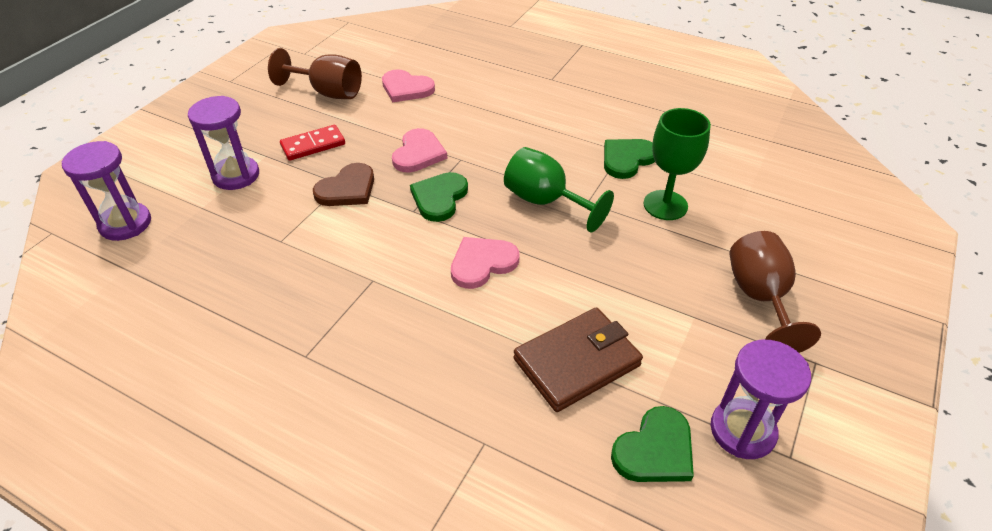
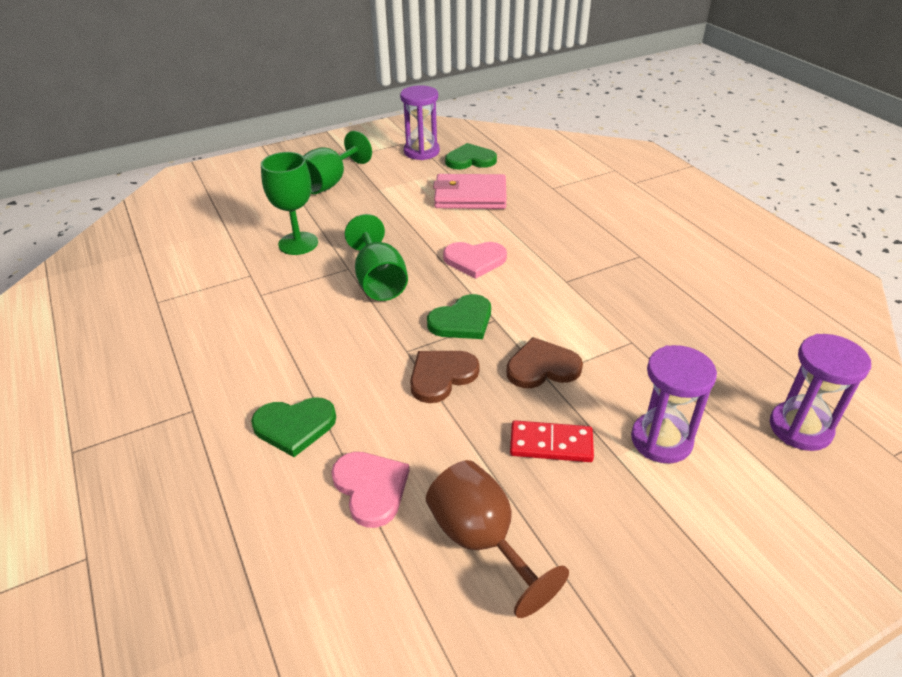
camera: 145 degrees left, 5 degrees down
(418, 153) = (441, 376): pink heart -> brown heart
(577, 362) = (470, 196): brown wallet -> pink wallet
(627, 159) = (268, 286): green heart -> green heart (294, 426)
(760, 298) = (330, 182): brown goblet -> green goblet

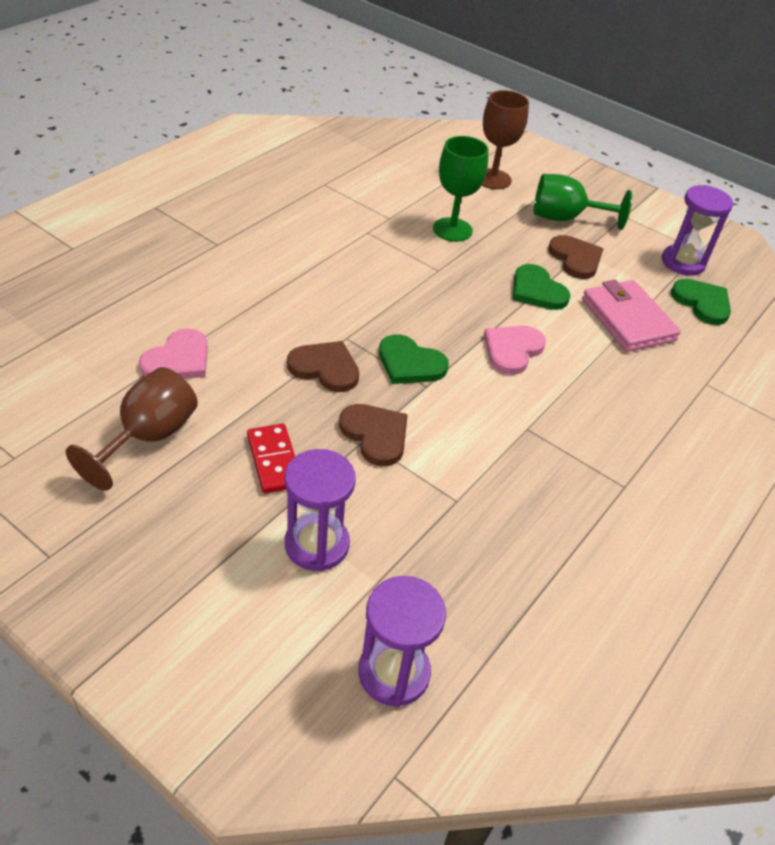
camera: 60 degrees right, 5 degrees up
(245, 200) = (493, 179): none -> brown goblet
(294, 426) = (224, 300): green heart -> green heart (537, 291)
(379, 281) = (432, 294): green goblet -> none
(384, 195) = (575, 259): none -> brown heart
(475, 260) = (512, 350): pink heart -> pink heart turned 60 degrees clockwise

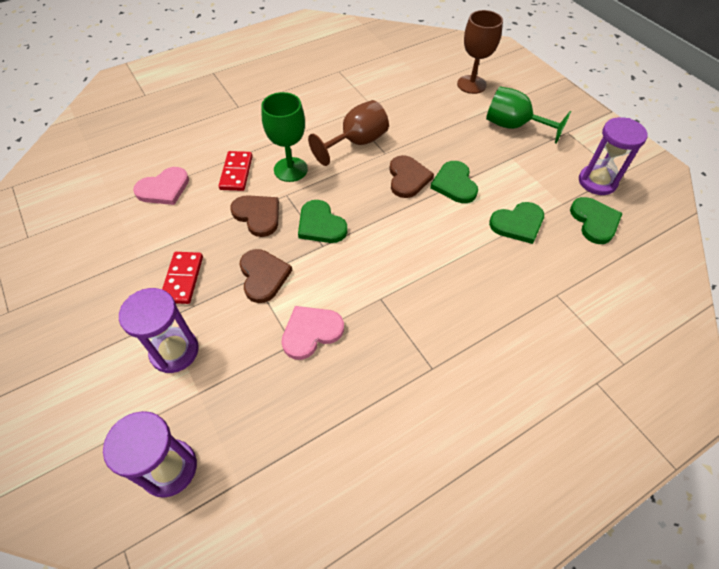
camera: 25 degrees right, 10 degrees up
(148, 437) = (113, 241): brown goblet -> brown goblet (356, 143)
(266, 323) = (236, 173): none -> red domino
(452, 230) = (415, 122): green goblet -> green goblet (290, 169)
(512, 350) = (406, 230): pink heart -> pink heart (311, 332)
(575, 259) = (502, 162): brown heart -> brown heart (407, 178)
(627, 320) = (518, 224): pink wallet -> green heart

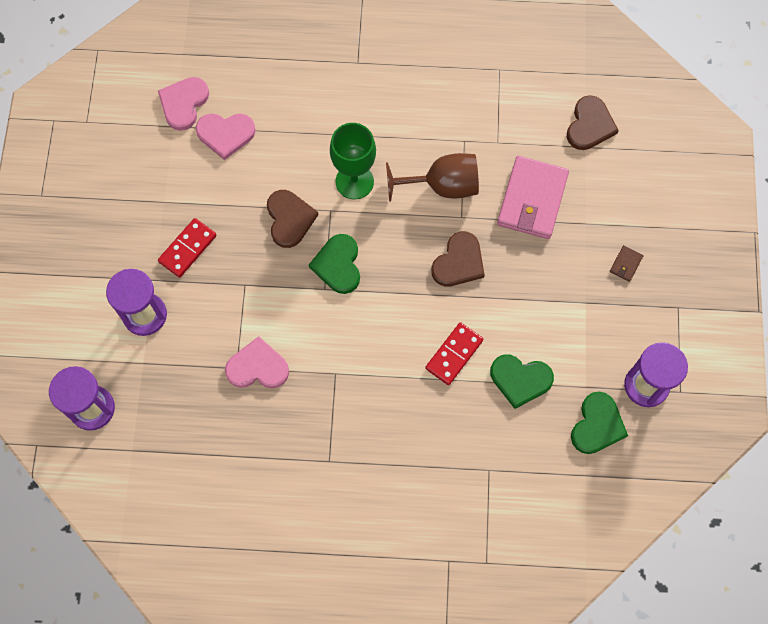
camera: 35 degrees right, 15 degrees up
(113, 186) = (183, 103): none -> pink heart
(236, 173) = (302, 154): red domino -> red domino (454, 354)
(263, 276) = (254, 288): brown heart -> brown heart (590, 125)
(422, 122) = (532, 199): none -> pink wallet
(454, 184) = (499, 297): green heart -> none
(471, 84) = (633, 178): brown goblet -> none
(513, 126) = (625, 264): green goblet -> brown wallet

